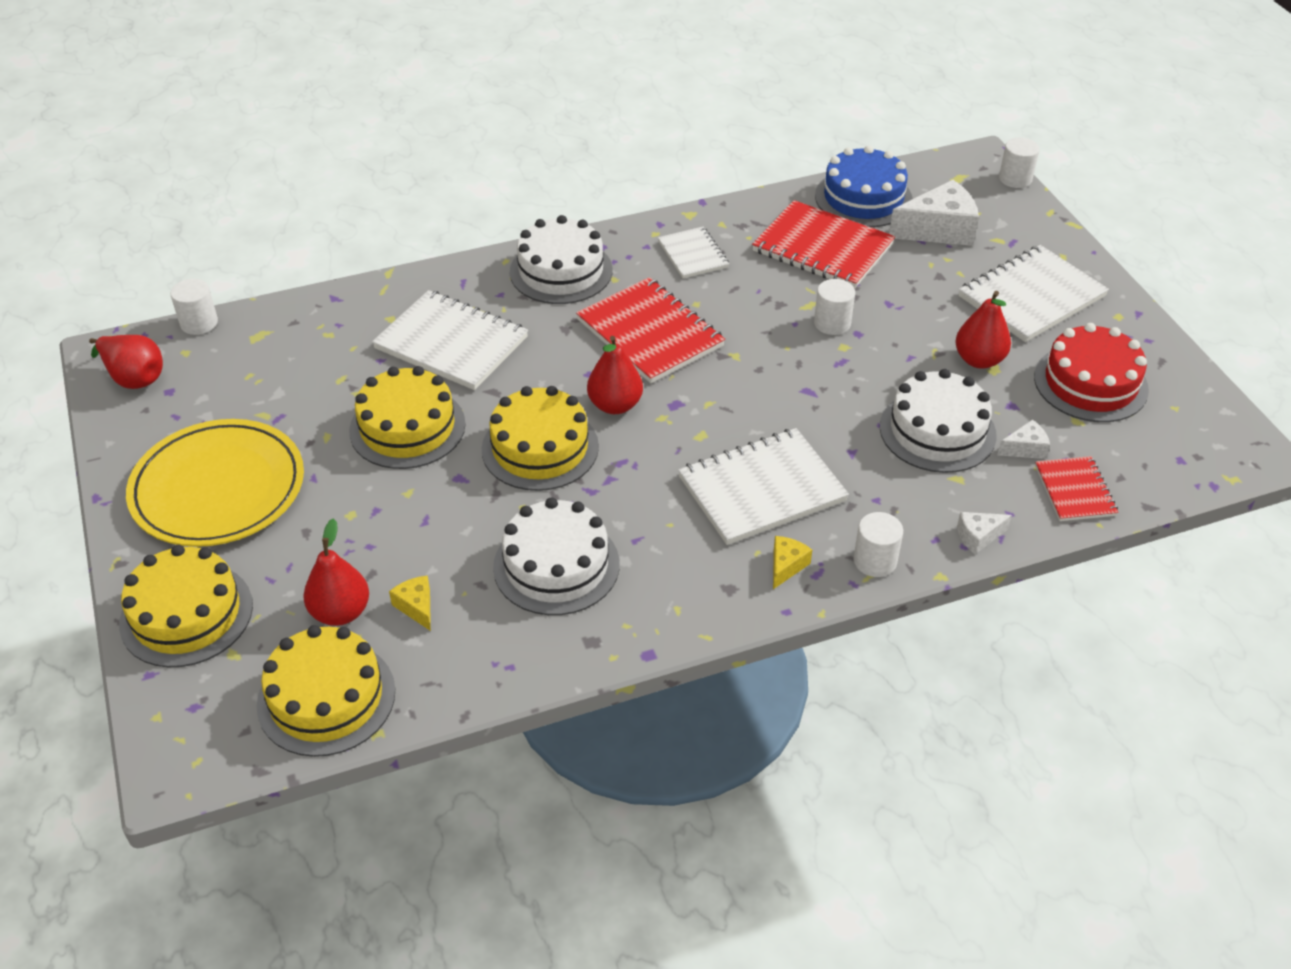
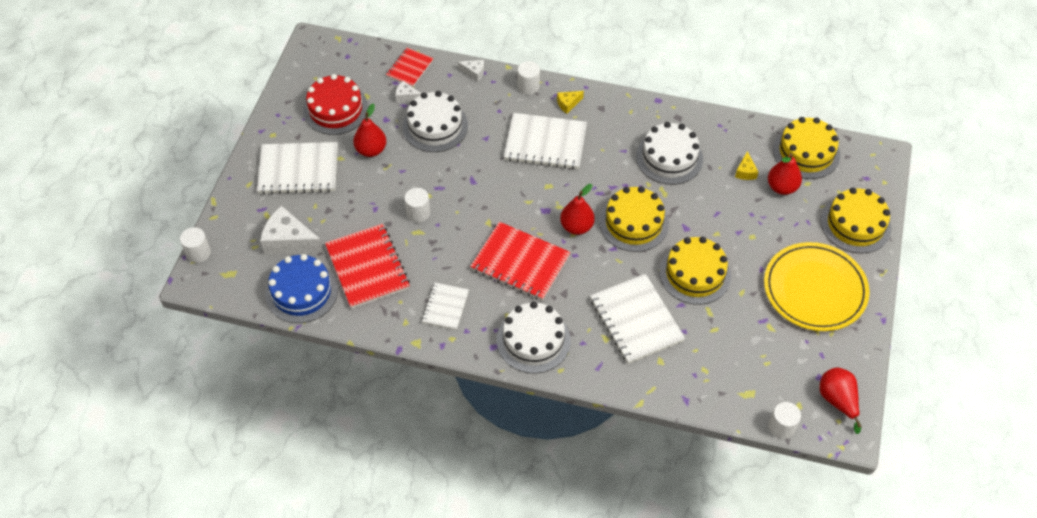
camera: 145 degrees left, 10 degrees up
(650, 333) = (520, 263): red notebook -> red notebook turned 60 degrees counterclockwise

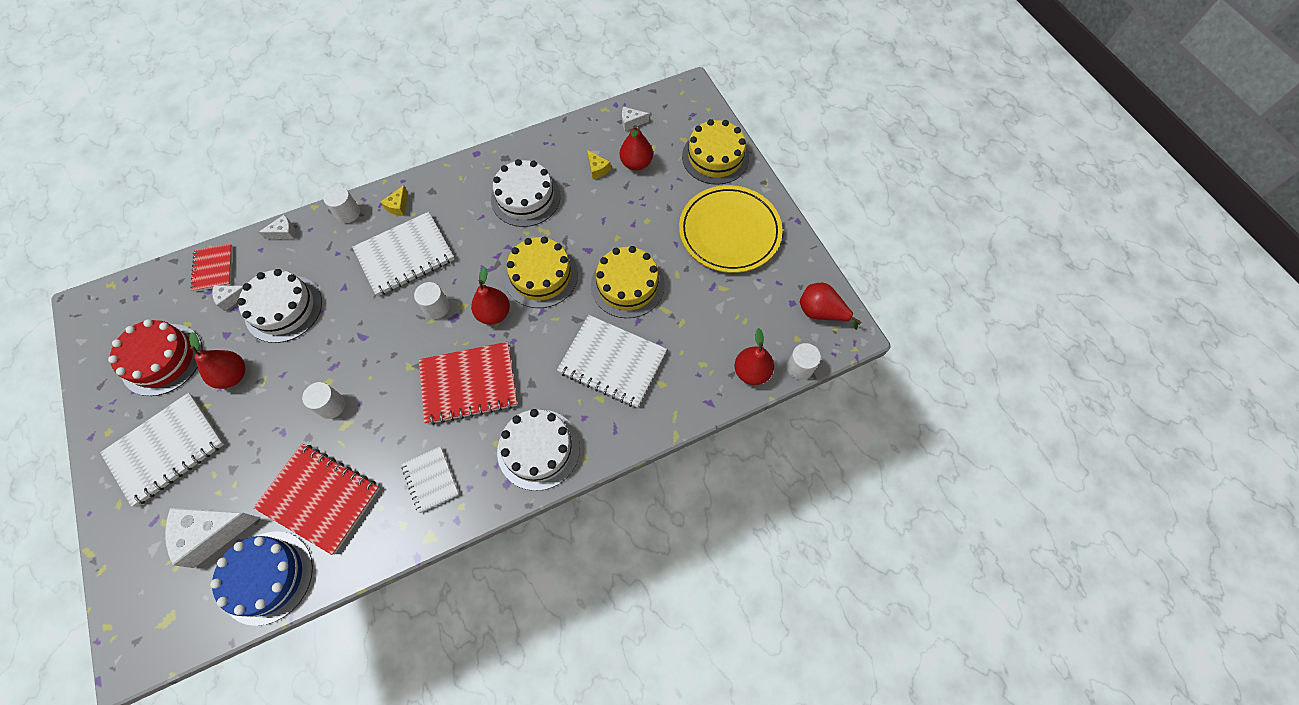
camera: 40 degrees left, 10 degrees up
(198, 253) = (111, 623): white cylinder -> white cylinder (436, 307)
(739, 402) = (751, 372): none -> red pear
(806, 152) = (631, 122): yellow cake -> white cheese

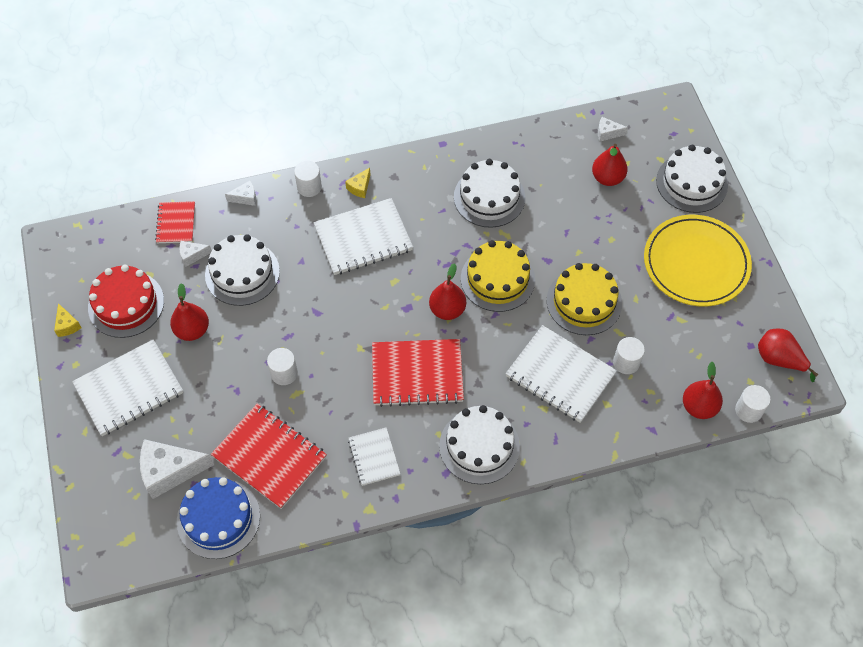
camera: 10 degrees right, 5 degrees down
(436, 307) = (391, 295): white cylinder -> white cylinder (626, 362)
(597, 169) = (566, 178): yellow cheese -> yellow cheese (67, 325)
(715, 157) = (691, 183): yellow cake -> white cake

